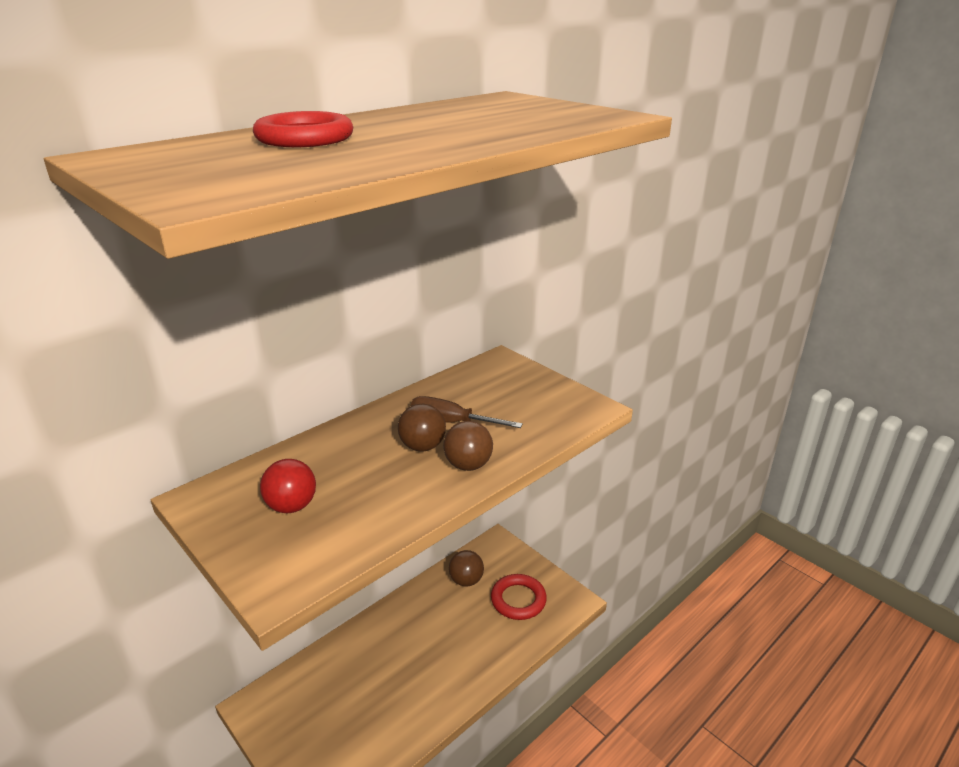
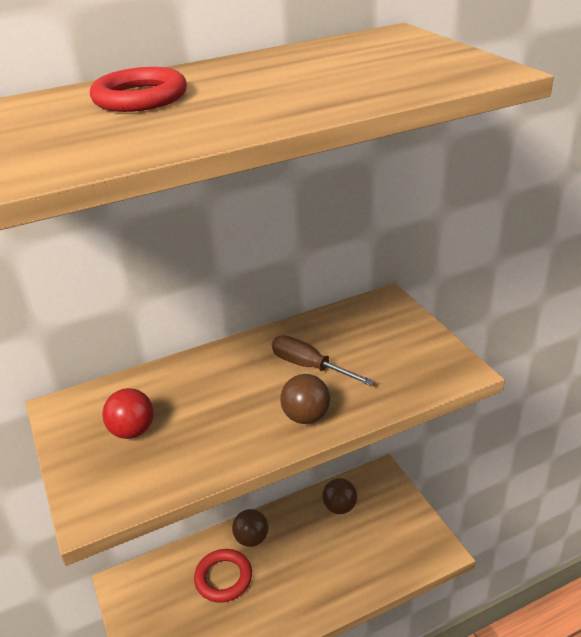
camera: 20 degrees right, 5 degrees up
(422, 447) = (271, 388): brown ball -> brown ball (252, 539)
(518, 600) = (384, 538): red ring -> red ring (223, 578)

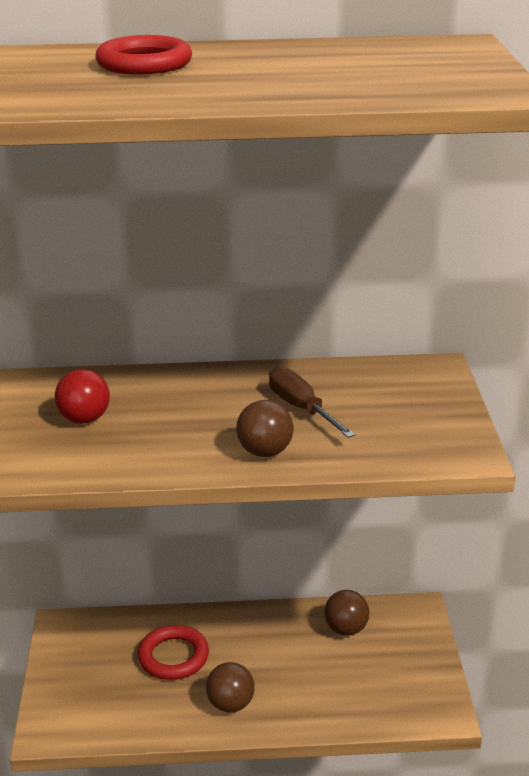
camera: 20 degrees right, 5 degrees down
(252, 539) = (225, 629): brown ball -> brown ball (230, 704)

